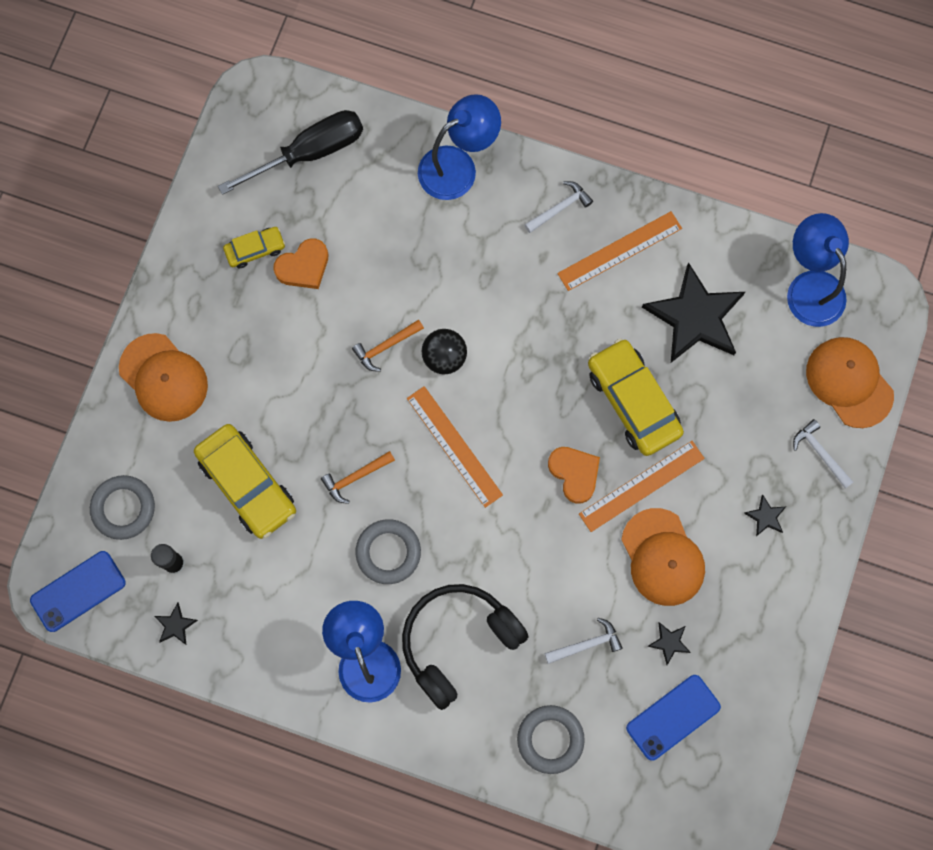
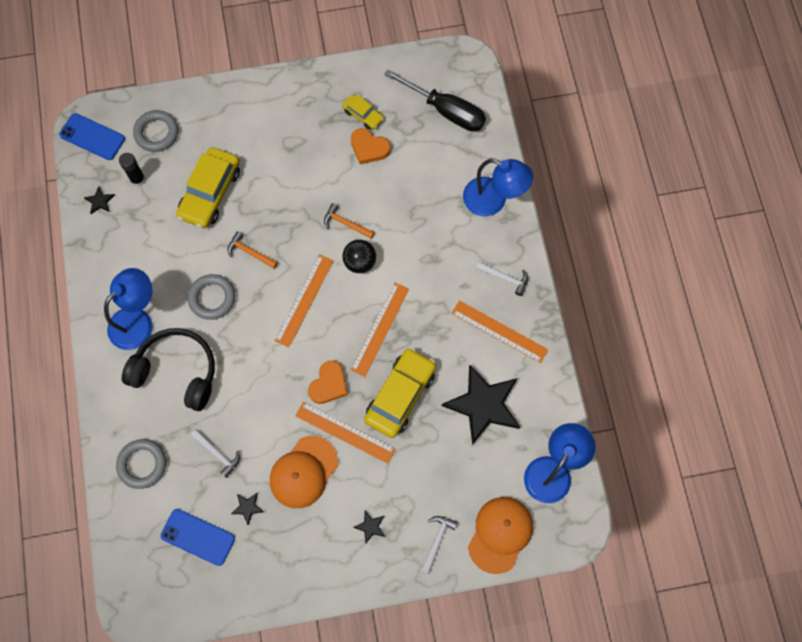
camera: 60 degrees right, 5 degrees down
(163, 377) = (250, 109): orange cap -> none
(540, 379) = (380, 329): none -> orange ruler

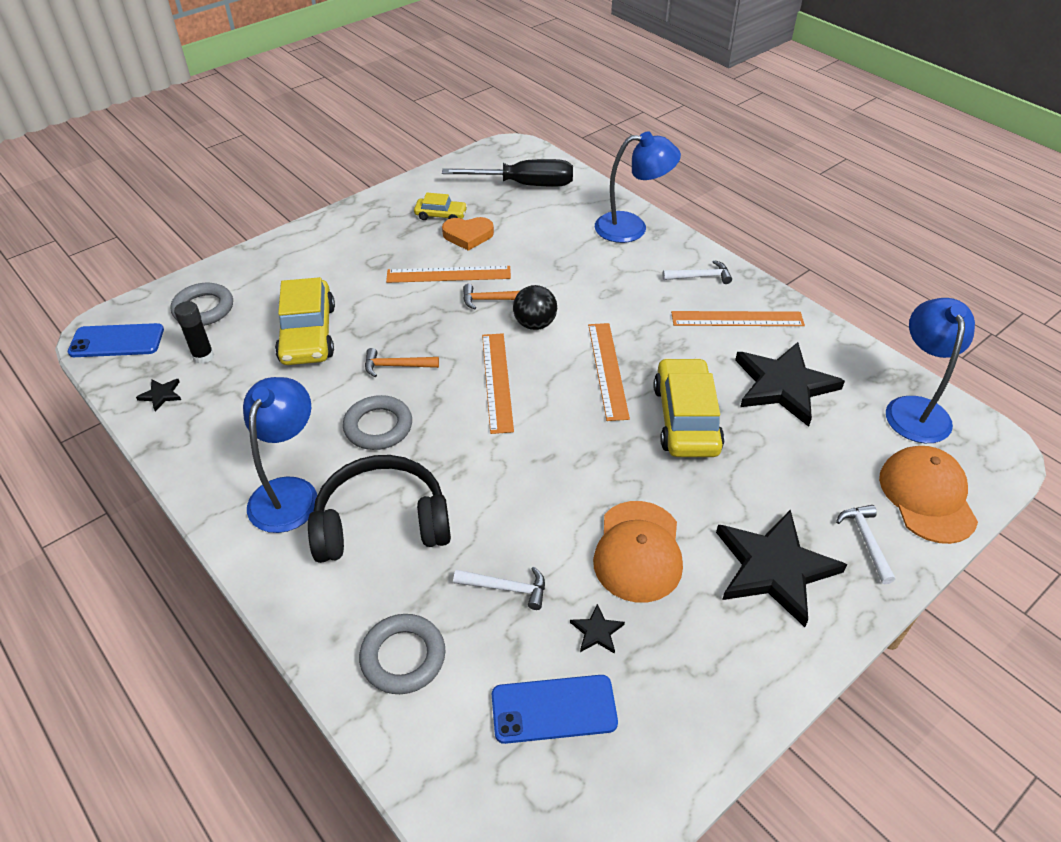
camera: 30 degrees left, 25 degrees down
(329, 384) = (593, 446): orange heart -> none
(345, 432) = (653, 484): orange ruler -> orange ruler (448, 274)
(370, 526) = (774, 568): black star -> black star, size x2.50

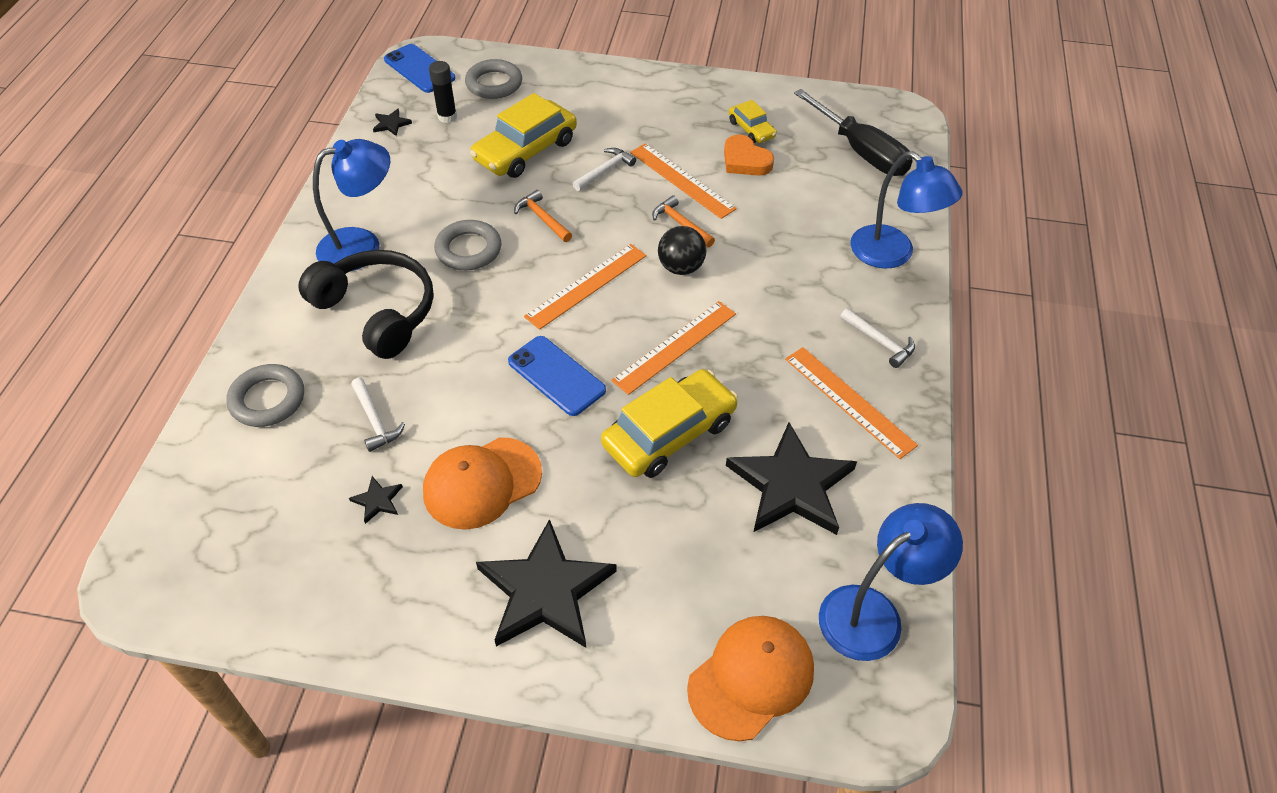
camera: 50 degrees right, 5 degrees up
(554, 709) = (285, 514): blue phone -> blue phone (556, 376)
(866, 541) = (641, 650): white hammer -> white hammer (605, 171)

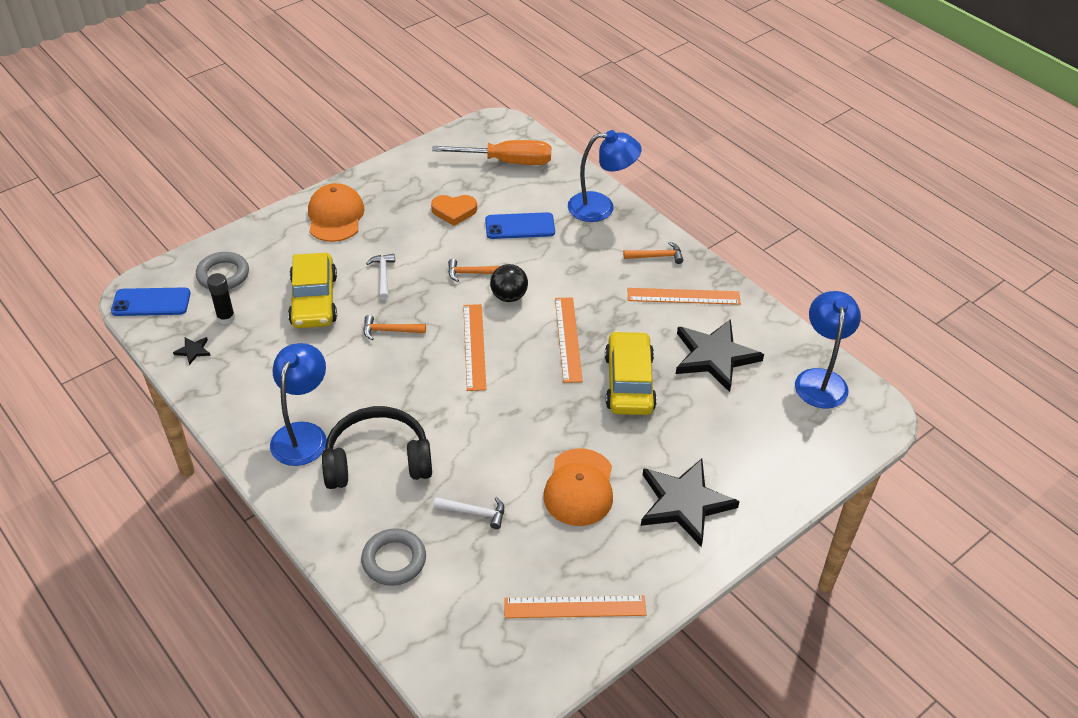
camera: 50 degrees left, 5 degrees down
(378, 500) = (542, 546): black star -> none
(468, 249) = (374, 382): grey ring -> none
(556, 376) = (532, 405): blue phone -> blue phone (520, 226)
(681, 180) = (436, 248): orange ruler -> orange ruler (575, 607)
(751, 129) = (430, 190): yellow car -> none
(751, 678) = (815, 451): orange cap -> orange cap (335, 216)
(860, 151) = (507, 162): black screwdriver -> orange screwdriver
(879, 341) = (656, 256): white hammer -> orange hammer

